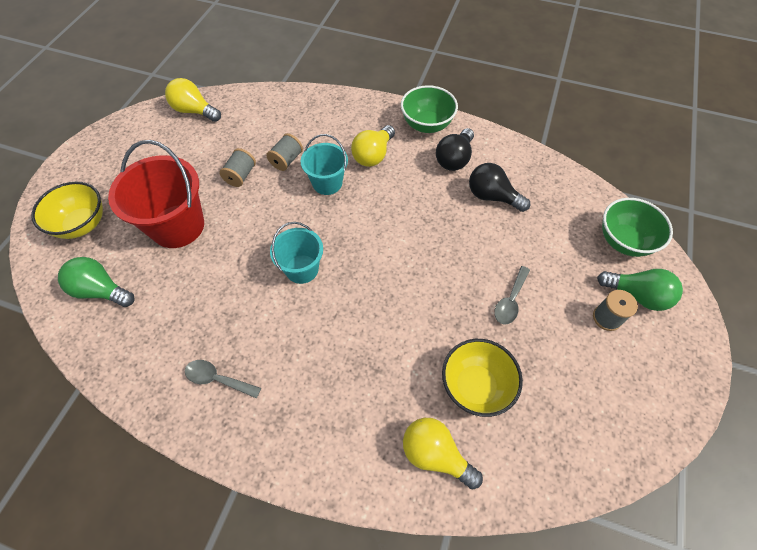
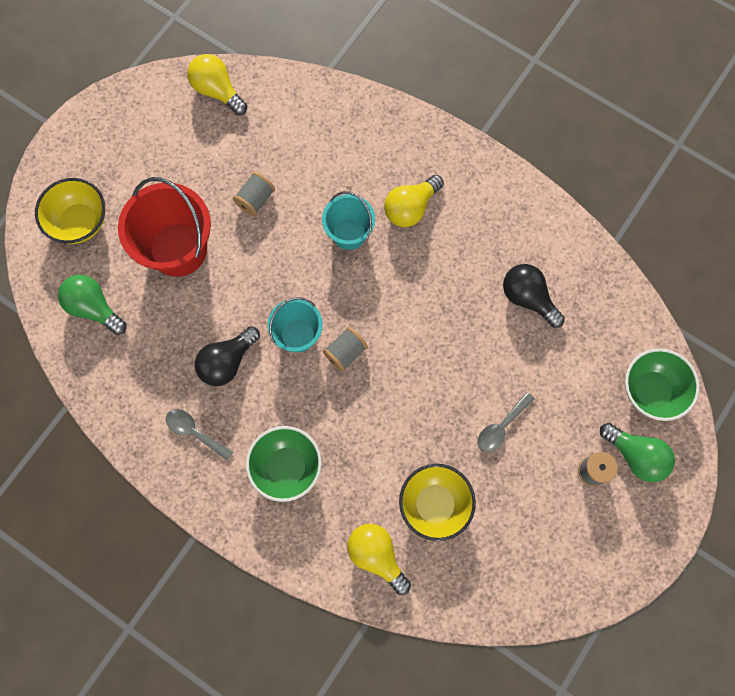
camera: 15 degrees right, 15 degrees up
(286, 160) = (310, 190): grey spool -> grey spool (345, 352)
(426, 125) = (486, 179): green bowl -> green bowl (286, 467)
(454, 159) = (503, 236): black light bulb -> black light bulb (227, 362)

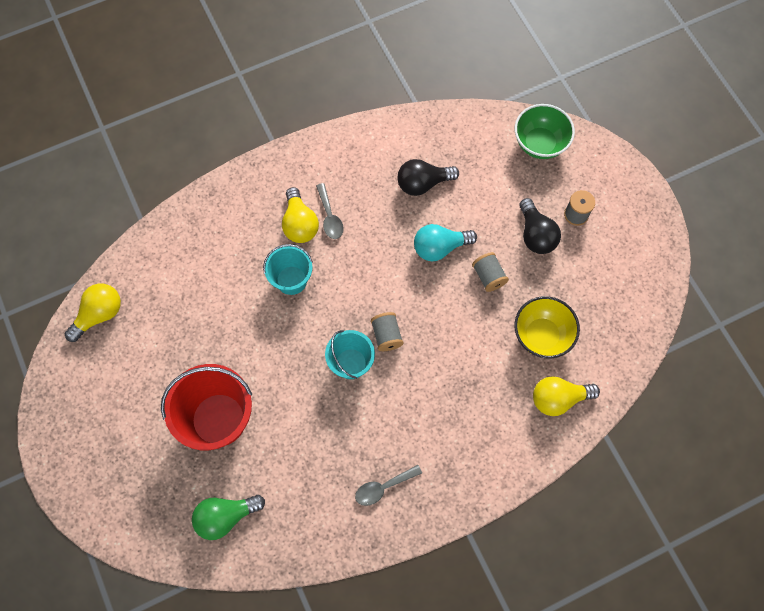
camera: 60 degrees left, 5 degrees down
(80, 222) = (140, 490): yellow bowl -> none
(217, 91) = (99, 315): yellow light bulb -> yellow light bulb turned 150 degrees clockwise
(227, 362) = (340, 430): black light bulb -> black light bulb (535, 235)
(255, 199) = (215, 335): grey spool -> grey spool (488, 276)
(286, 467) = (453, 429): green bowl -> none
(468, 352) = (440, 247): none -> turquoise light bulb
(501, 426) = (509, 256): grey spoon -> grey spoon (329, 217)
(635, 455) = (580, 180): green light bulb -> none

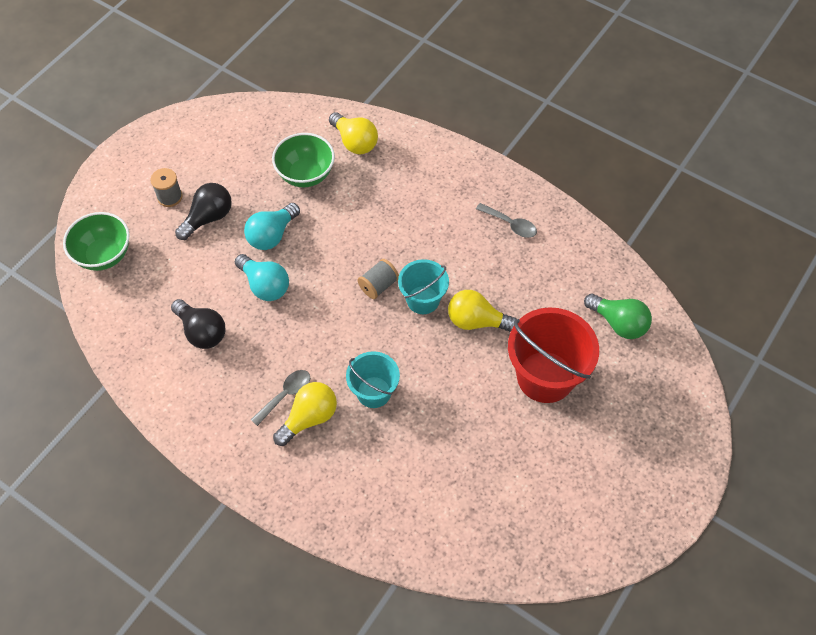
camera: 120 degrees left, 10 degrees down
(99, 315) = (523, 552): yellow light bulb -> yellow light bulb (476, 321)
(488, 276) = (272, 235): grey spool -> turquoise light bulb
(541, 335) = (305, 174): yellow bowl -> green bowl

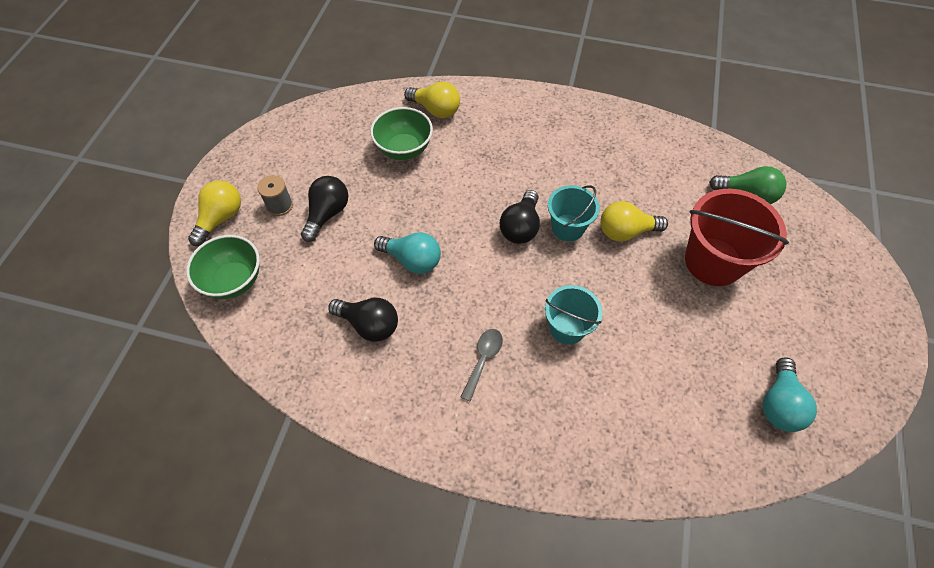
camera: 20 degrees left, 0 degrees up
(272, 235) = (397, 212): turquoise light bulb -> turquoise light bulb (778, 404)
(309, 418) = (518, 375): yellow light bulb -> yellow light bulb (221, 218)
(378, 285) = (520, 227): grey spool -> black light bulb
(510, 224) = (608, 140): grey spoon -> none

